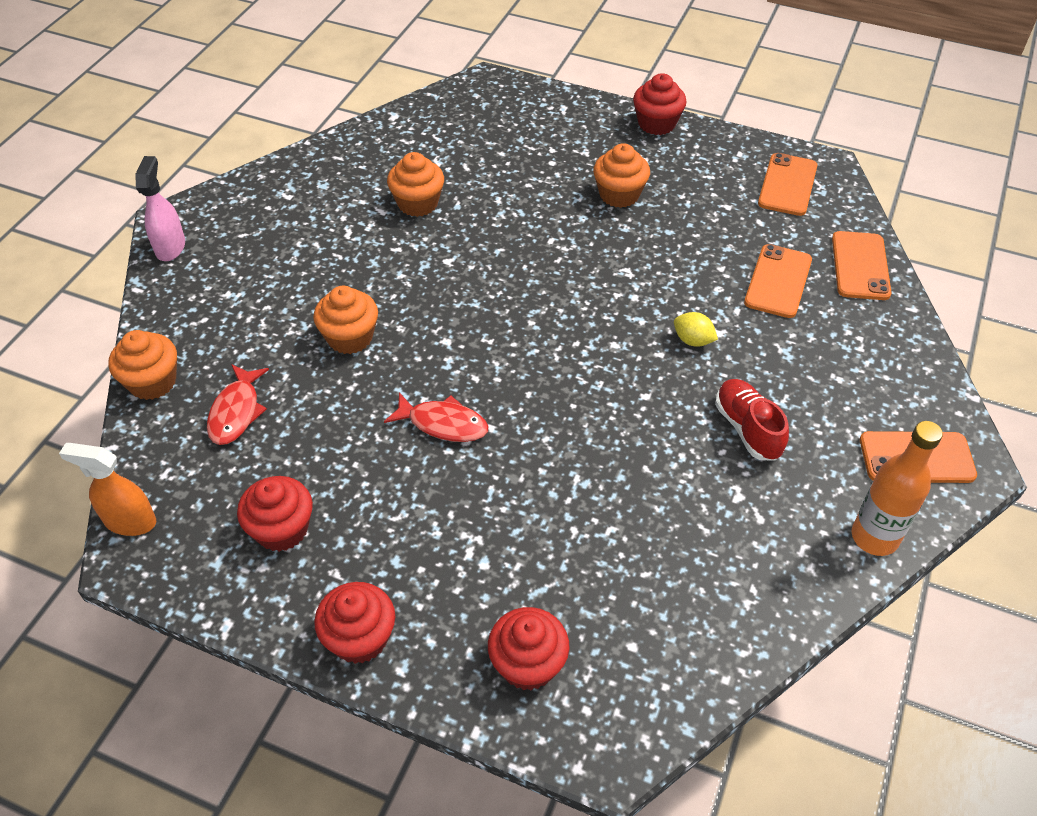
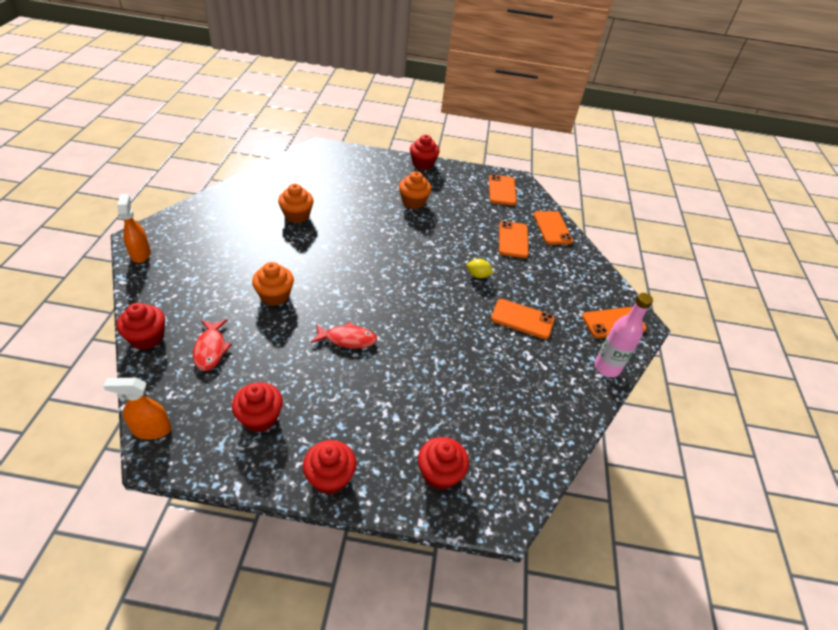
camera: 20 degrees left, 5 degrees down
(152, 382) = (147, 338): orange cupcake -> red cupcake
(170, 247) = (140, 254): pink spray bottle -> orange spray bottle
(747, 429) = (522, 319): red shoe -> orange phone
(874, 537) = (607, 368): orange bottle -> pink bottle

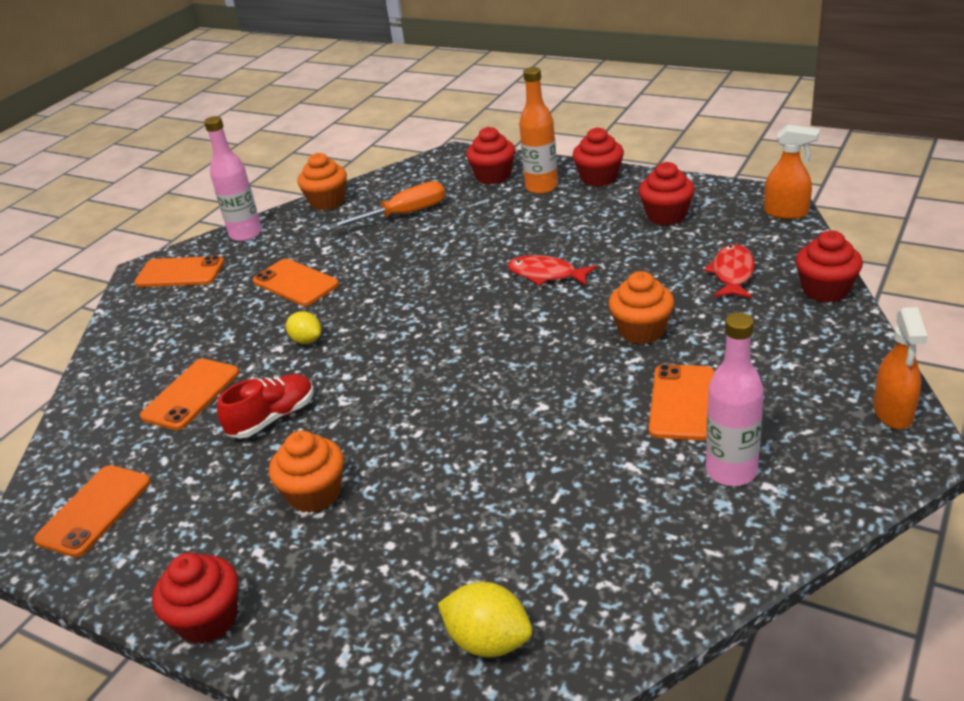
camera: 150 degrees left, 10 degrees down
(228, 222) = (731, 471): none -> pink bottle
(297, 215) = (582, 477): orange cupcake -> orange cupcake (327, 201)
(320, 165) = (488, 641): none -> yellow lemon
(384, 456) = (541, 187): none -> orange bottle
(459, 231) = (272, 418): none -> red shoe
(493, 403) = (404, 214): none -> orange screwdriver
(552, 228) = (95, 412): orange phone -> orange phone (682, 402)

